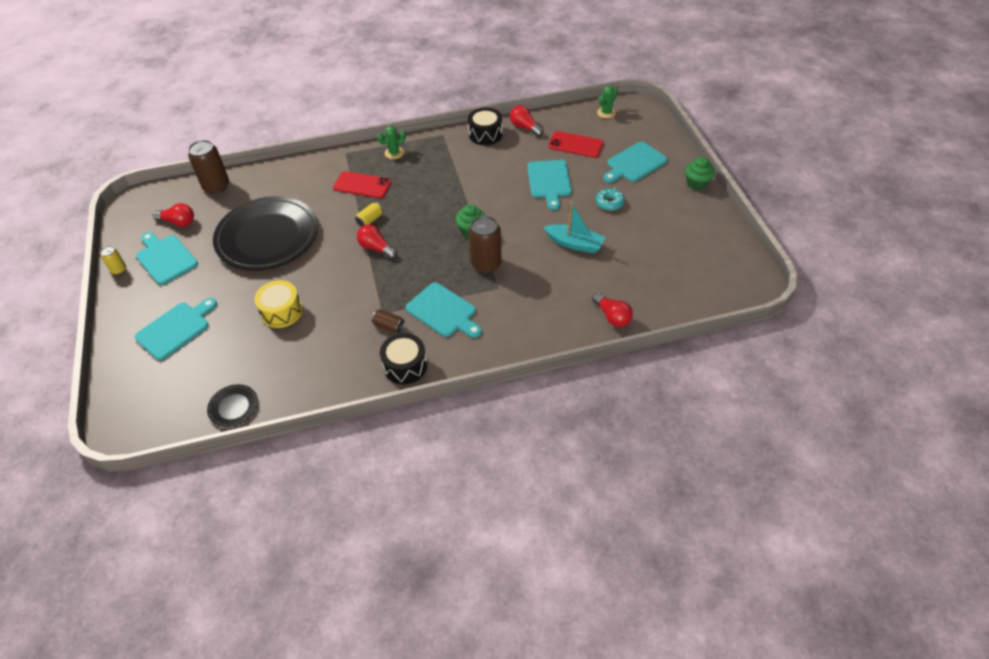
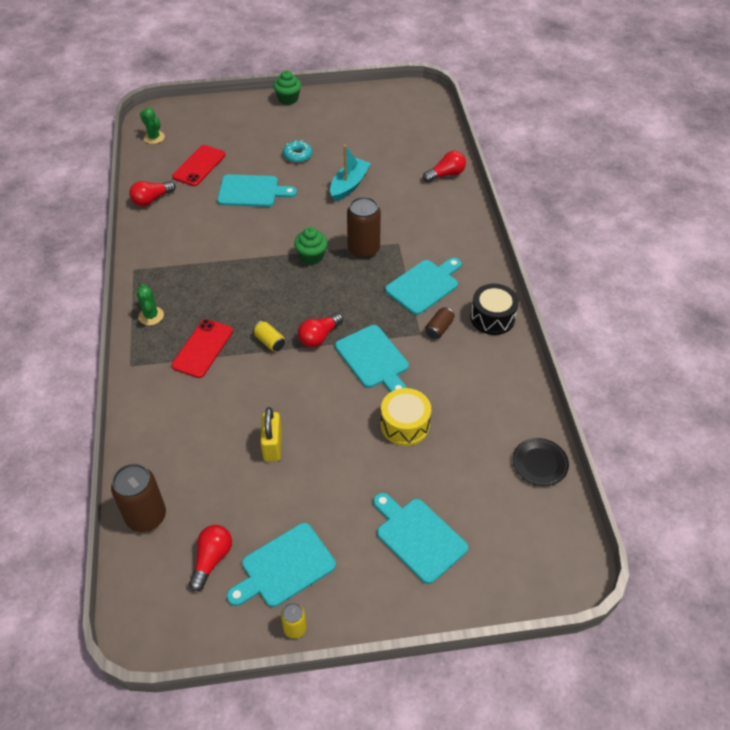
camera: 85 degrees left, 0 degrees up
(267, 237) = (272, 446): black plate -> yellow padlock
(485, 134) = (150, 232): black drum -> none
(635, 163) = (245, 131): turquoise cutting board -> turquoise cutting board (374, 359)

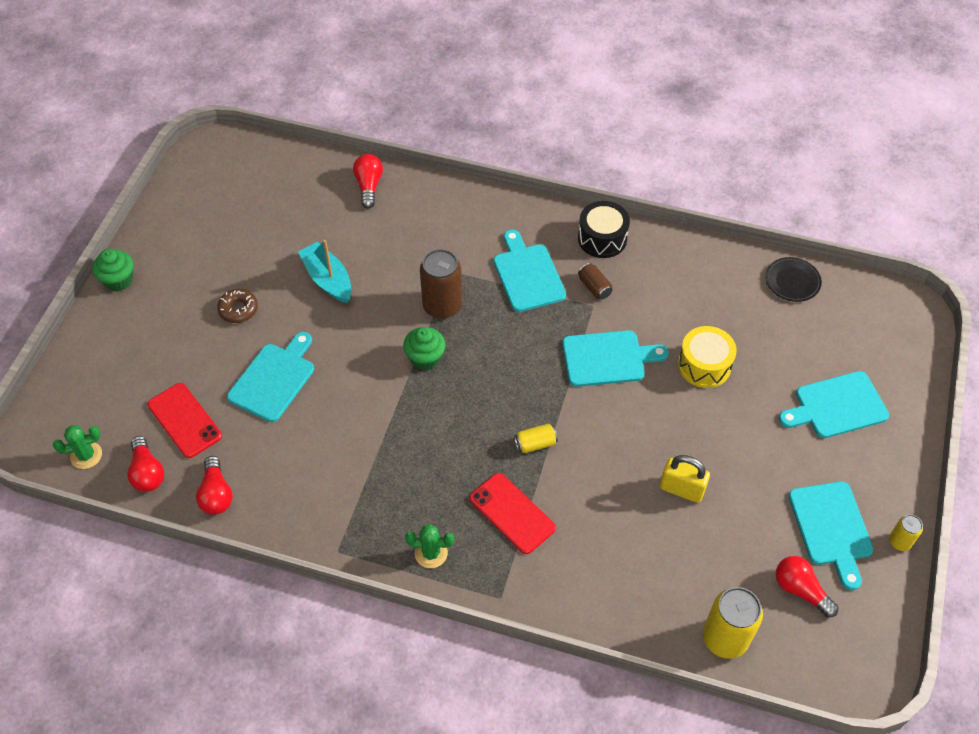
camera: 65 degrees left, 5 degrees up
(146, 516) = (725, 638): brown can -> yellow can
(297, 155) = (238, 309): turquoise donut -> brown donut
(319, 337) = (552, 395): red light bulb -> red light bulb (147, 472)

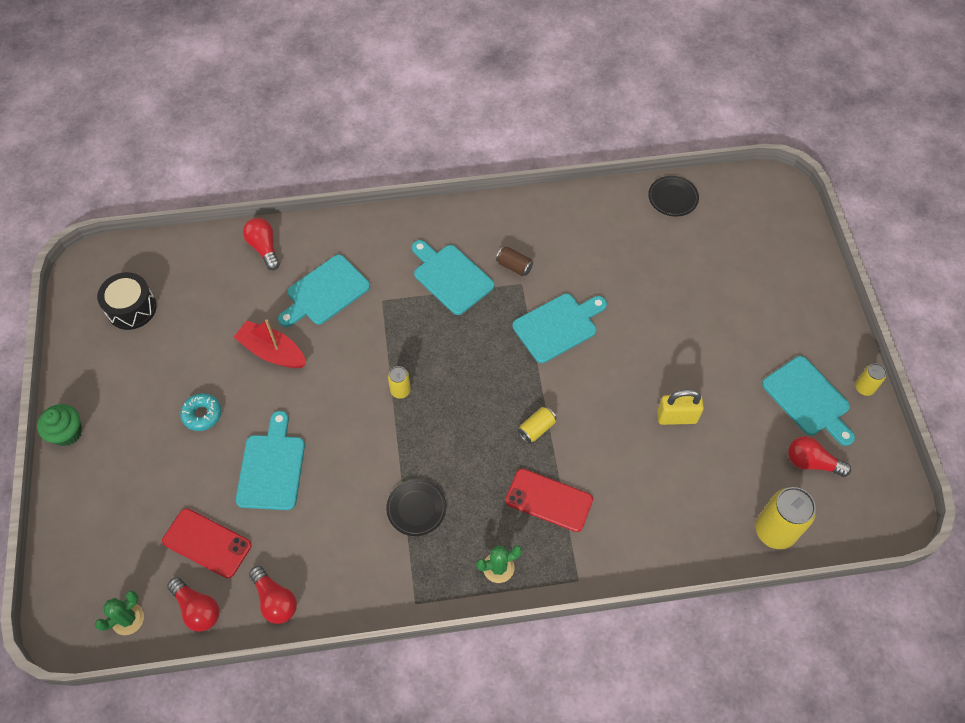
camera: 25 degrees left, 5 degrees up
(238, 309) = (202, 414): brown donut -> turquoise donut
(328, 279) = (272, 352): turquoise boat -> red boat
(383, 468) = (416, 508): none -> black plate
(425, 358) = (400, 390): green cupcake -> yellow can
(442, 306) = (390, 335): brown can -> none
(602, 238) = (498, 219): black drum -> black drum (132, 308)
(704, 365) = (640, 300): yellow drum -> none
(837, 406) = (761, 293): turquoise cutting board -> turquoise cutting board (325, 292)

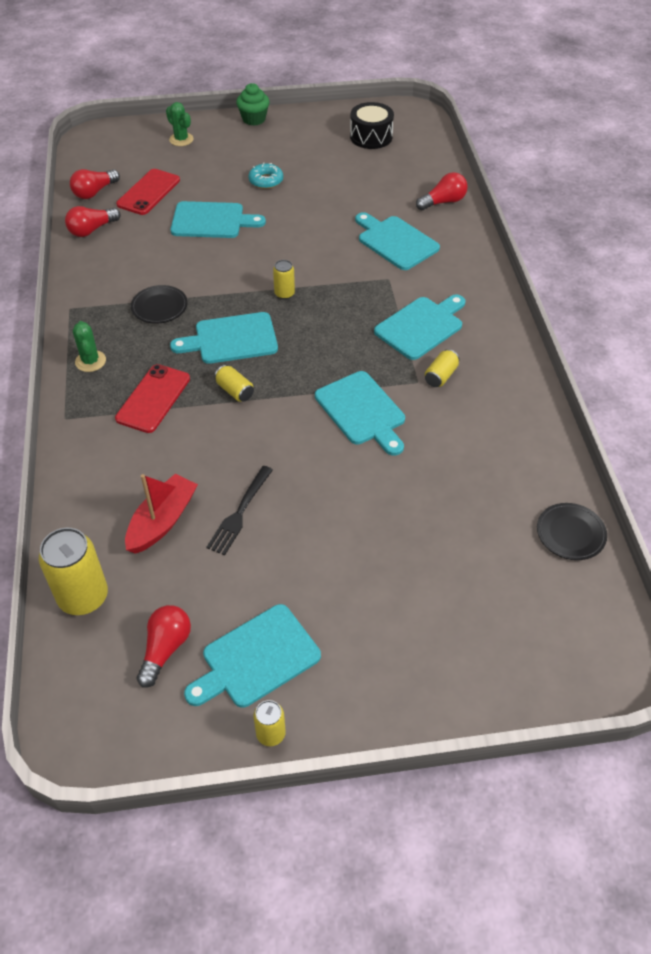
camera: 90 degrees right, 10 degrees down
(128, 619) = (95, 161): green cactus -> green cactus (181, 139)
(272, 352) = (328, 214): red boat -> red boat (162, 521)
(466, 435) = (231, 339): none -> turquoise cutting board
(514, 266) = (440, 376): brown can -> yellow can
(676, 417) = (240, 513): yellow padlock -> black fork

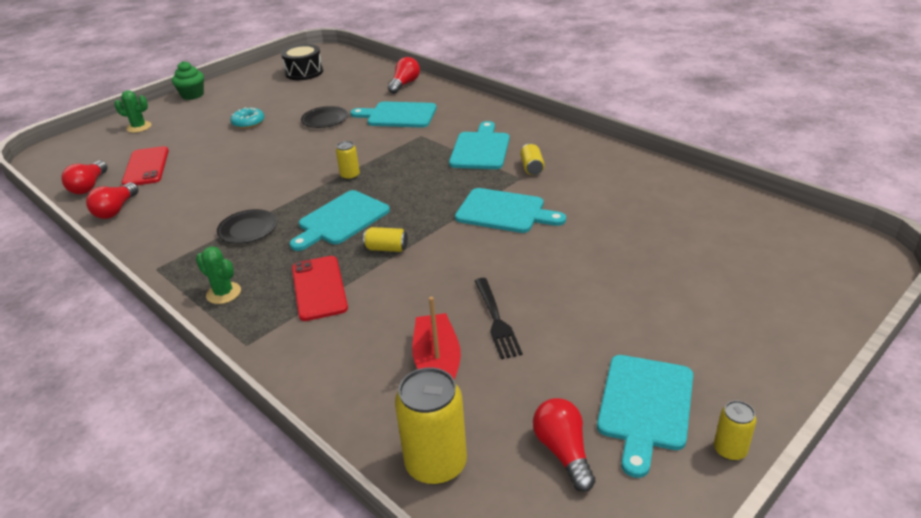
camera: 35 degrees left, 15 degrees down
(211, 220) = (229, 161): turquoise cutting board -> none
(570, 533) = (734, 204): black plate -> black plate (325, 119)

